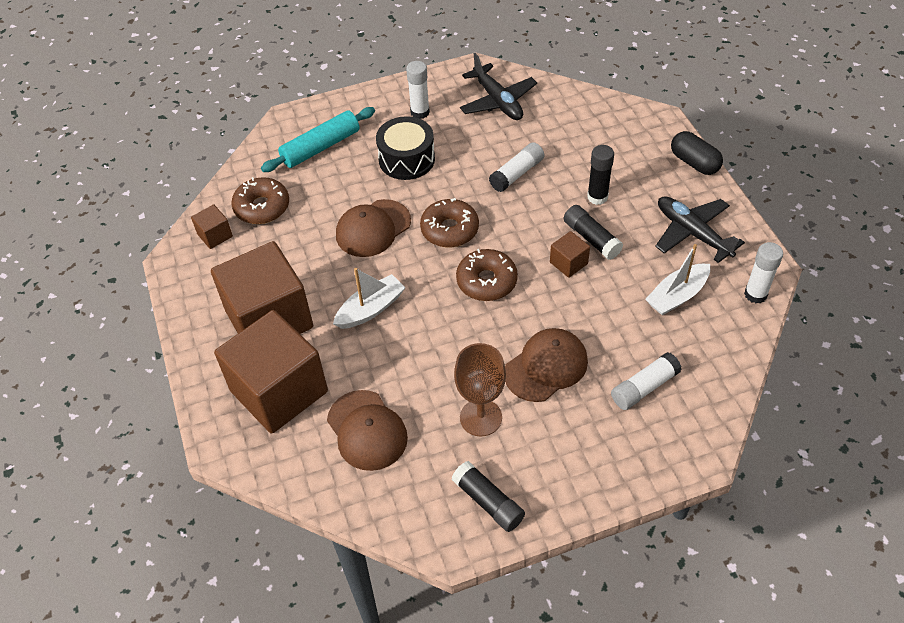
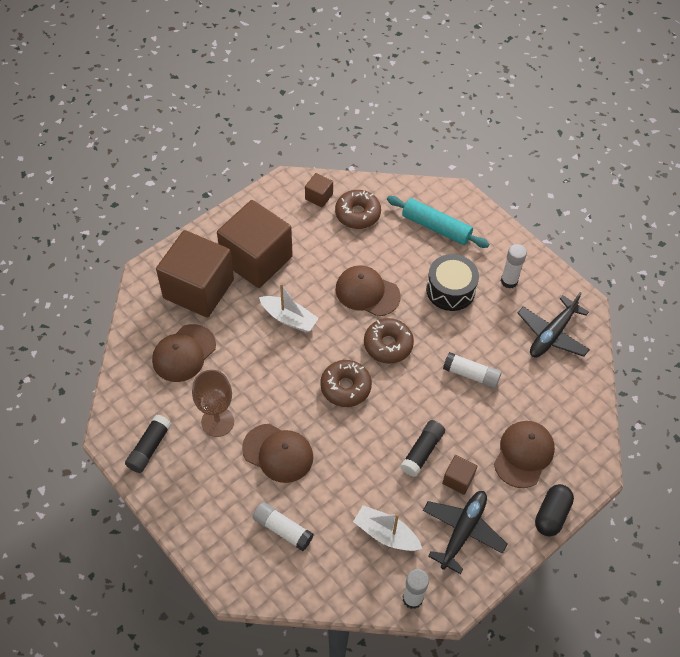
camera: 65 degrees right, 5 degrees up
(568, 263) = (388, 441): brown cube -> brown cube (458, 479)
(597, 197) = (472, 444): black glue stick -> none
(623, 162) = (523, 454): none -> brown cap

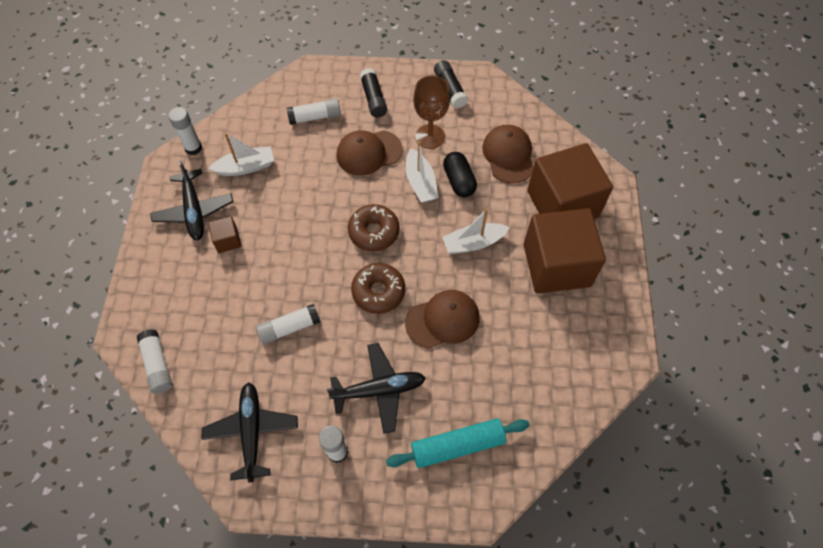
camera: 135 degrees right, 5 degrees up
(270, 392) = (420, 182): none -> white boat
(319, 196) = (588, 372): brown cube -> none
(357, 214) = (537, 388): brown donut -> none
(422, 451) = (272, 237): black glue stick -> black glue stick (373, 98)
(450, 290) = (379, 390): black drum -> black plane
(523, 454) = (192, 300): brown cap -> none
(551, 515) = (136, 275): black capsule -> black capsule (459, 181)
(583, 429) = (157, 365): none -> white glue stick

